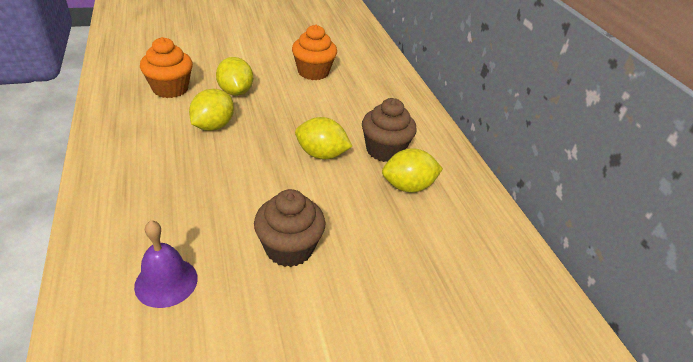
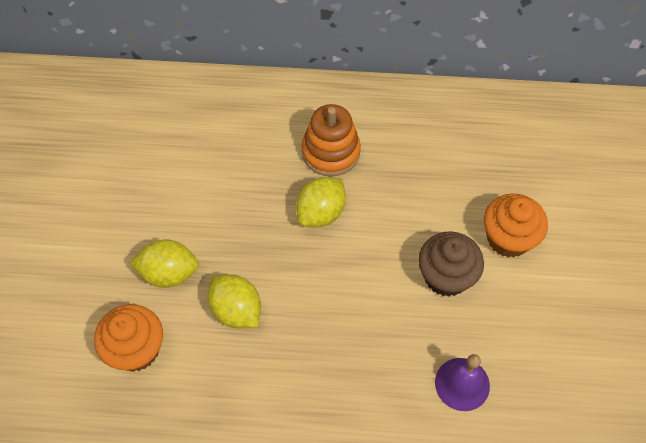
camera: 65 degrees left, 20 degrees up
(313, 72) = (152, 174): orange cupcake -> orange cupcake (508, 238)
(384, 150) = (331, 152): brown cupcake -> orange stacking toy
(408, 186) = (391, 152): yellow lemon -> none

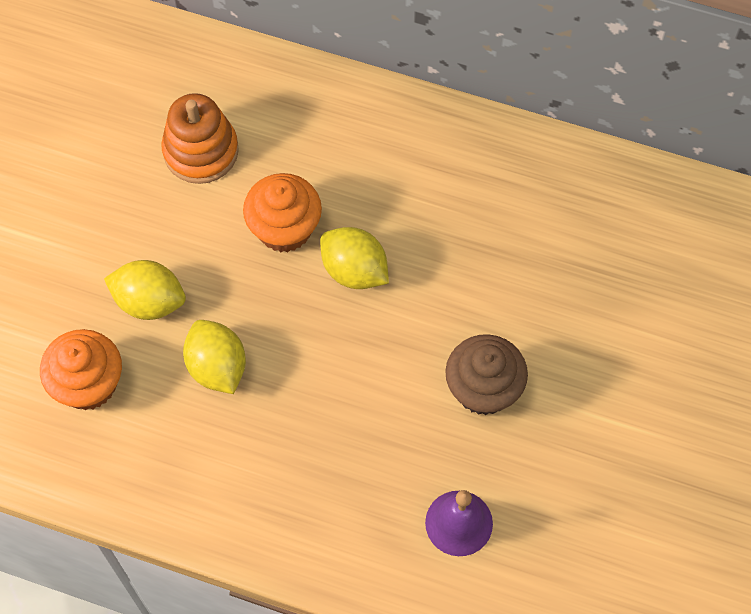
camera: 15 degrees right, 5 degrees up
(321, 213) = (354, 270): yellow lemon -> yellow lemon turned 75 degrees clockwise
(331, 152) = (390, 193): orange stacking toy -> orange stacking toy (201, 151)
(508, 238) = (578, 360): orange cupcake -> orange cupcake (284, 228)

